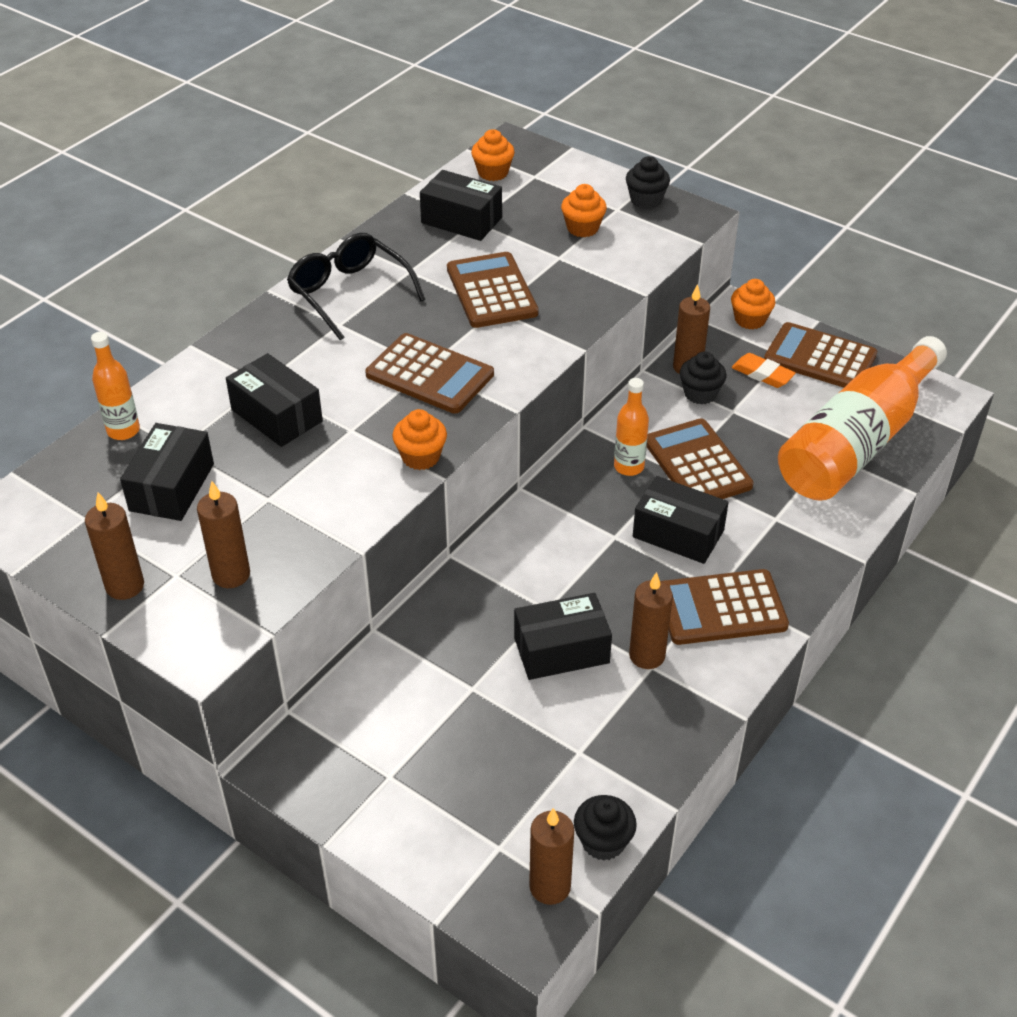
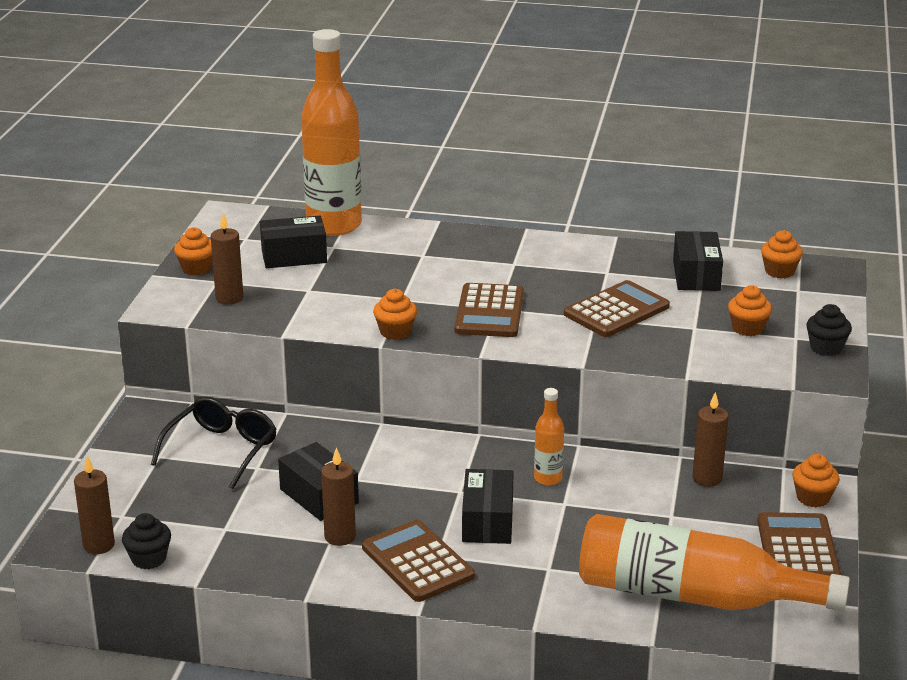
camera: 65 degrees right, 15 degrees down
(123, 431) = (334, 225): orange bottle -> orange bottle, size x2.27
(125, 586) = (196, 268): brown candle -> orange cupcake
(276, 415) = (393, 269): black box -> none
(350, 294) = (553, 257): black glasses -> black glasses (221, 450)
(697, 464) = (582, 512): brown calculator -> none
(700, 393) = (677, 493): black cupcake -> none
(762, 374) = (739, 521): orange eraser -> none

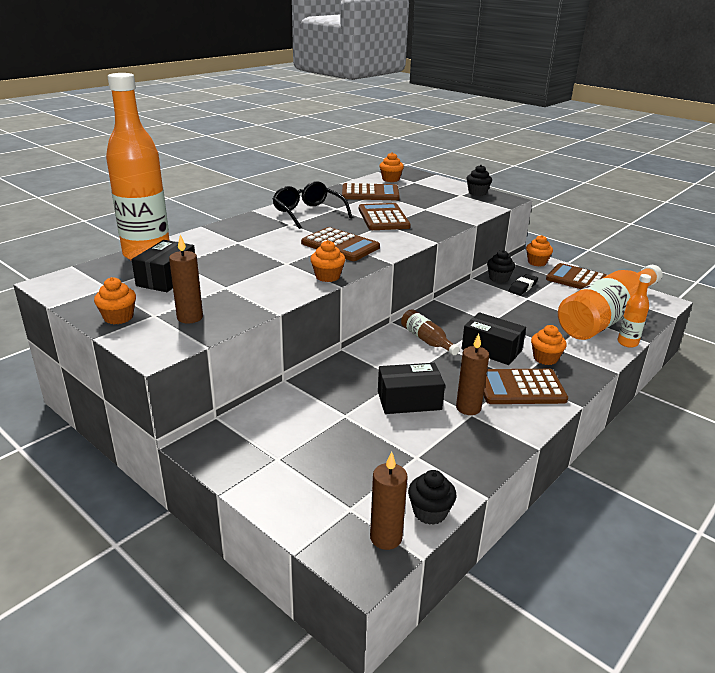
camera: 60 degrees left, 0 degrees up
(221, 450) = (303, 424): black glasses -> black glasses (308, 213)
(461, 470) = (426, 340): none -> brown bottle
(548, 478) = (460, 317): orange bottle -> orange bottle (627, 343)
(696, 275) = (370, 193): black box -> brown calculator
(703, 504) = (523, 287): none -> black eraser
(707, 478) = (499, 278): brown candle -> black cupcake
(747, 328) = (440, 200): orange cupcake -> orange cupcake (545, 358)

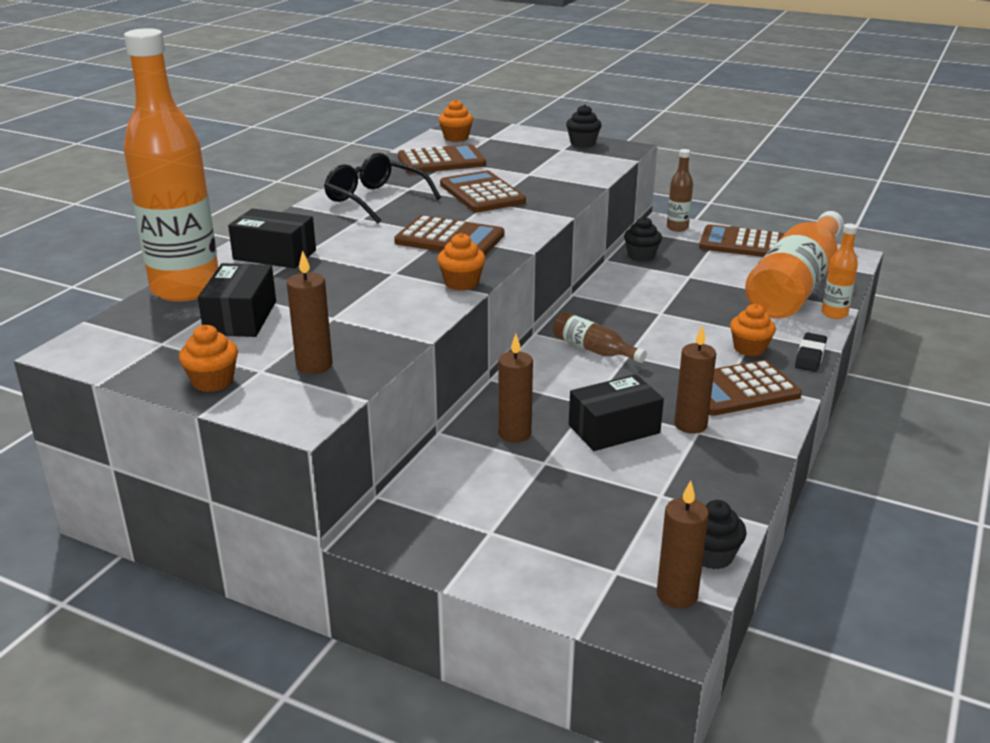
camera: 15 degrees left, 0 degrees up
(335, 391) = (514, 434): none -> brown candle
(491, 350) = (680, 348): black box -> black box (274, 255)
(523, 287) = (676, 263): black eraser -> black eraser (810, 356)
(537, 262) = (677, 228): orange cupcake -> brown bottle

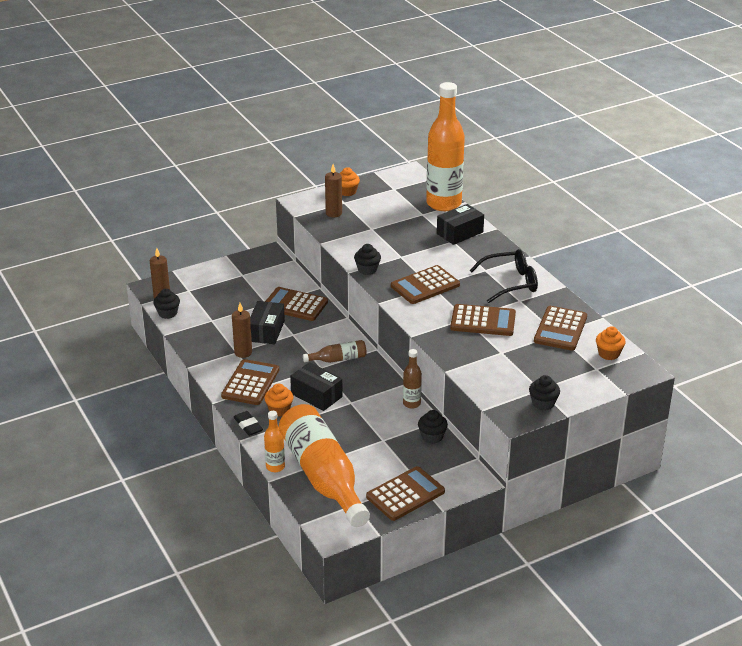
camera: 125 degrees right, 5 degrees up
(240, 318) = (397, 209): black box -> black box (316, 395)
(461, 283) = (367, 269): orange cupcake -> black cupcake
(514, 434) = (295, 305): brown candle -> brown calculator
(677, 228) = (461, 480): brown bottle -> brown bottle (411, 403)

